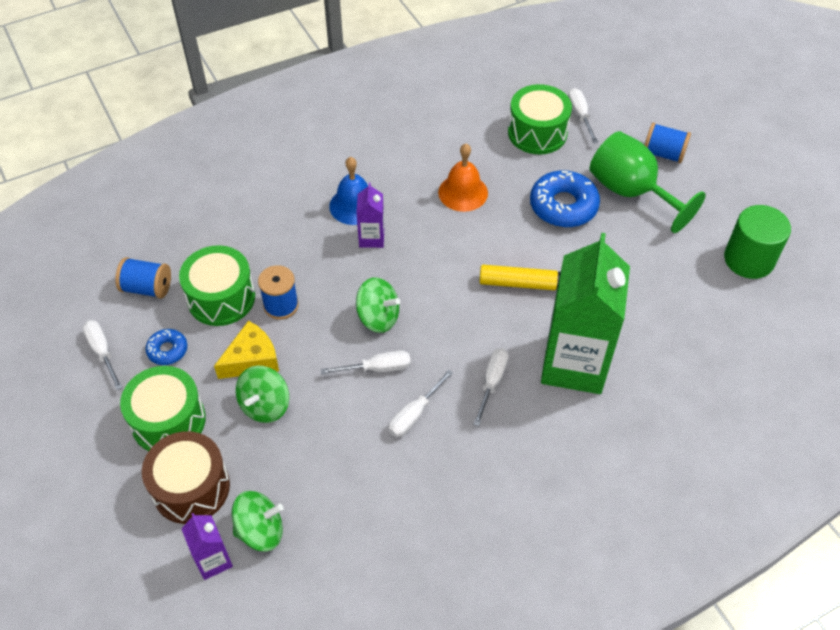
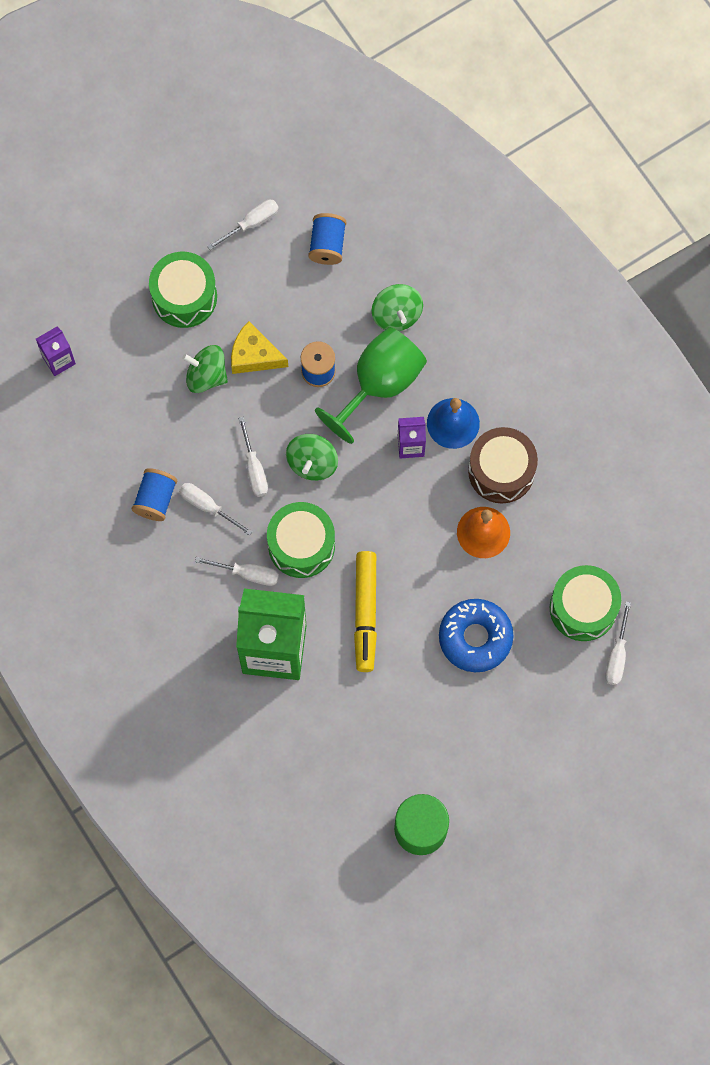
camera: 85 degrees right, 20 degrees up
(167, 350) = (258, 279): blue donut -> none
(191, 488) = (122, 329): brown drum -> brown drum (501, 471)
(221, 298) = (322, 315): green drum -> green drum (301, 545)
(252, 359) = (254, 355): yellow cheese -> yellow cheese turned 150 degrees clockwise
(260, 530) = (87, 392): green spinning top -> green spinning top (396, 314)
(580, 115) = (617, 655): white screwdriver -> white screwdriver turned 120 degrees clockwise
(631, 192) = (503, 709): green goblet -> green goblet (379, 383)
(663, 154) = (566, 748): blue spool -> blue spool (155, 499)

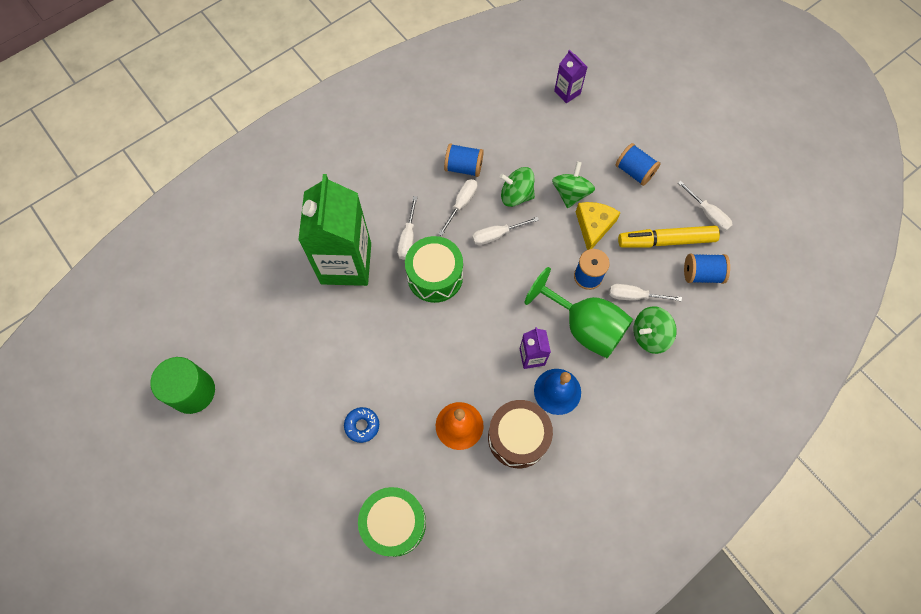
camera: 85 degrees right, 5 degrees down
(184, 297) = (634, 171): green drum -> blue spool
(312, 463) = (507, 278): green spinning top -> green spinning top (516, 195)
(365, 613) = (379, 331): yellow marker -> yellow marker (666, 241)
(475, 637) = (362, 425): blue donut -> blue donut, size x0.53
(617, 655) = (350, 559): white screwdriver -> white screwdriver (634, 296)

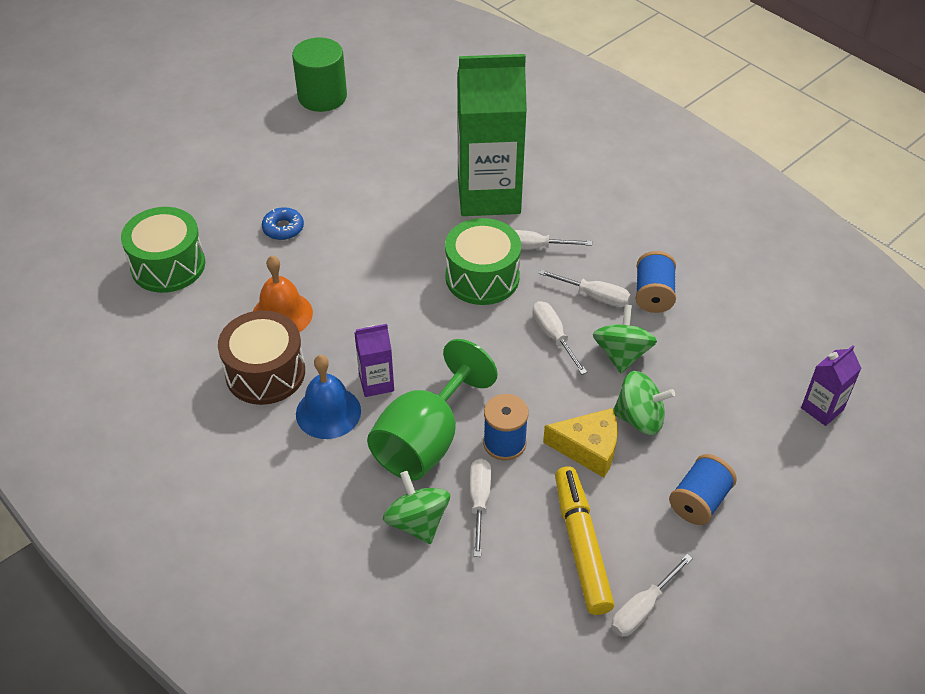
camera: 85 degrees right, 20 degrees down
(701, 274) = (529, 596): blue spool -> none

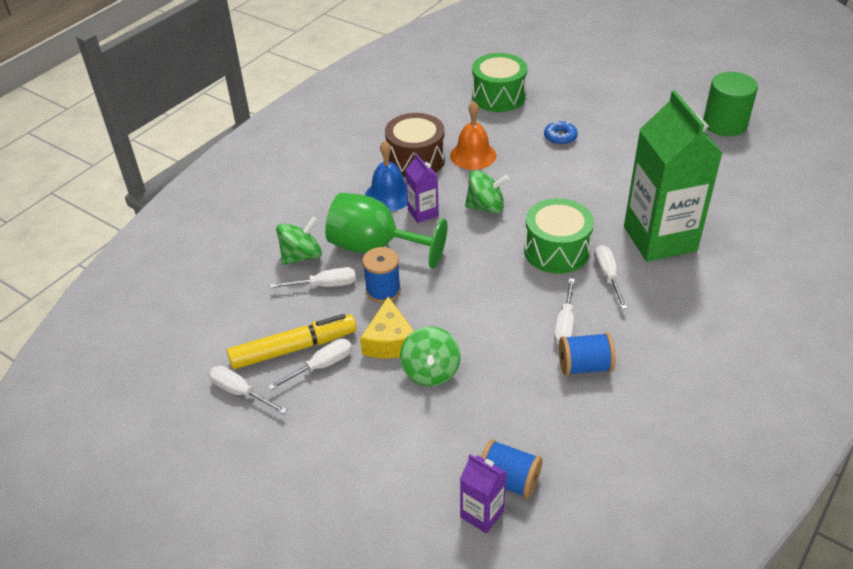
camera: 80 degrees right, 5 degrees down
(553, 336) = (506, 303): white screwdriver -> white screwdriver (321, 366)
(622, 354) = (501, 351): green spinning top -> green spinning top (486, 207)
(699, 501) = (349, 421): blue spool -> blue spool (508, 480)

